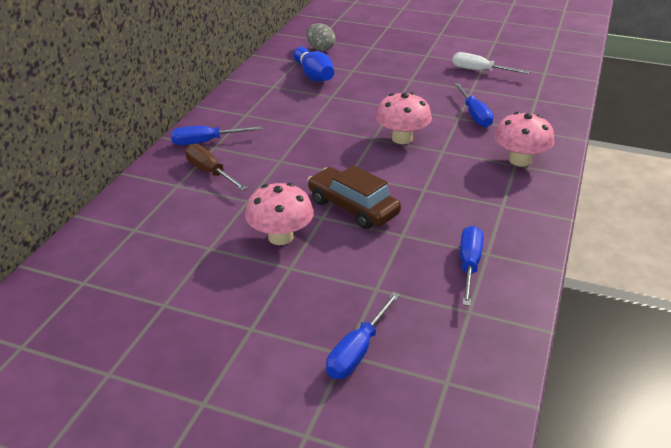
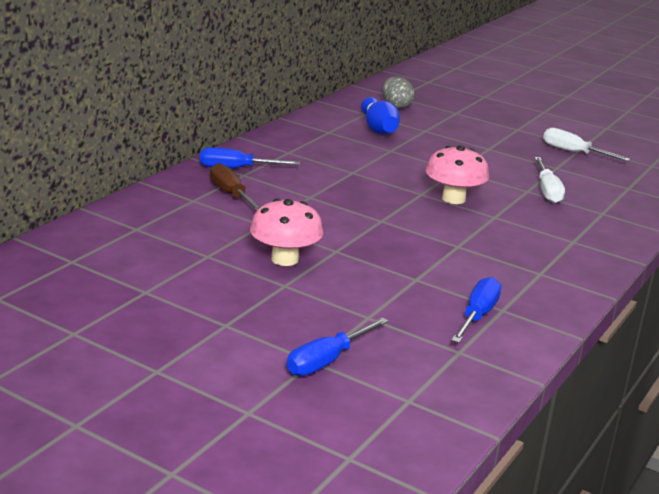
camera: 10 degrees right, 10 degrees down
(353, 207) = (372, 248): brown car -> none
(474, 115) = (547, 191): blue screwdriver -> white screwdriver
(520, 160) = (580, 238): pink mushroom -> none

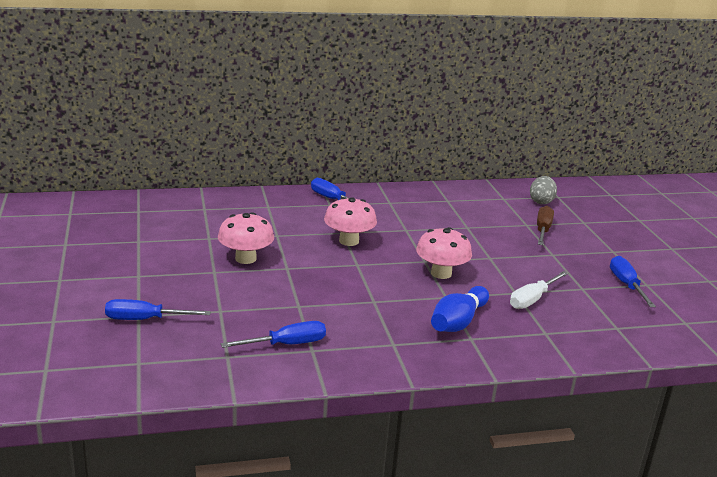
camera: 45 degrees right, 0 degrees up
(231, 195) = (296, 212): brown screwdriver -> brown screwdriver (542, 230)
(332, 202) = (349, 241): none -> pink mushroom
(378, 128) = (490, 211): blue bowling pin -> blue bowling pin (458, 322)
(573, 152) = (626, 285): white screwdriver -> blue screwdriver

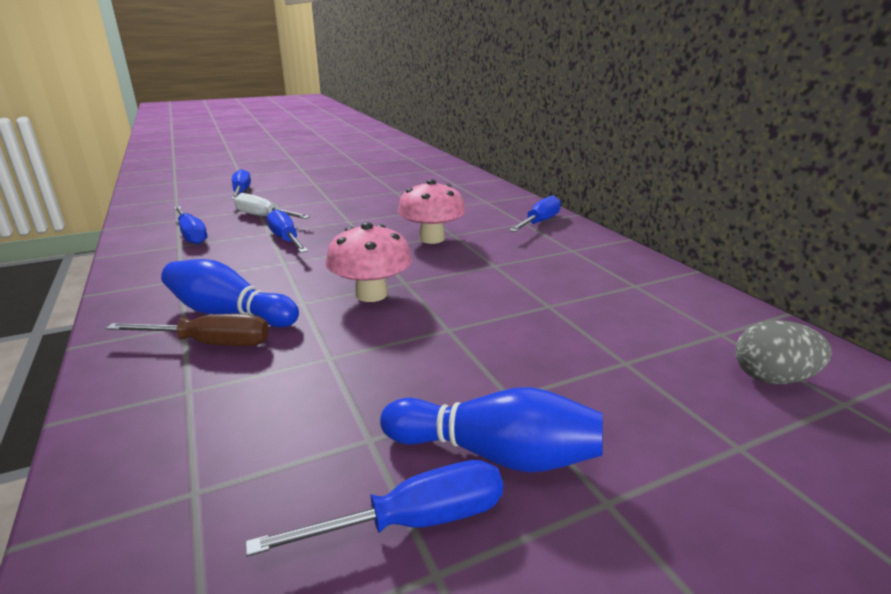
camera: 80 degrees right, 0 degrees up
(245, 258) = (361, 206): pink mushroom -> none
(322, 298) = (286, 239): none -> blue screwdriver
(532, 299) = (306, 374): white screwdriver -> white screwdriver (264, 217)
(542, 230) = (619, 382): brown screwdriver -> brown screwdriver (210, 344)
(590, 264) = (495, 454): none -> blue bowling pin

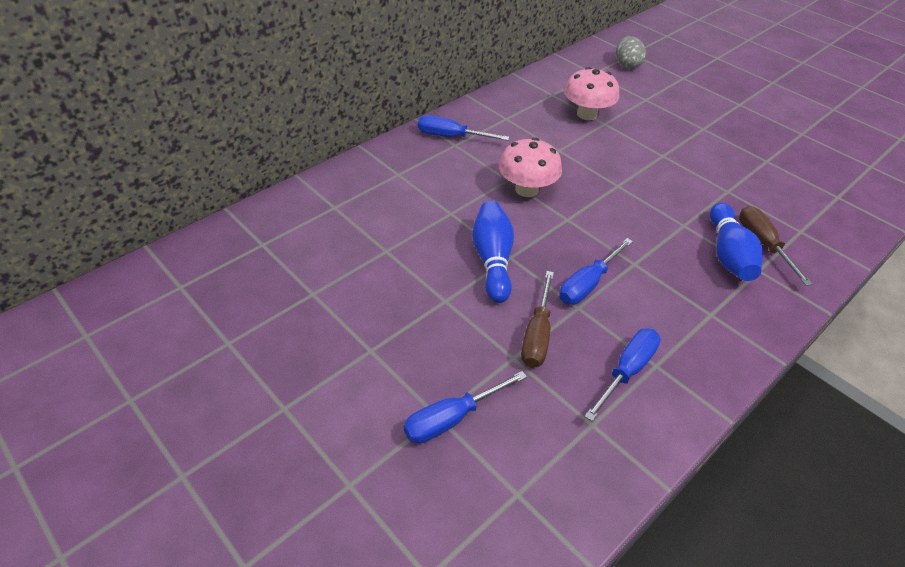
camera: 110 degrees left, 20 degrees up
(264, 217) = (537, 335): white screwdriver -> brown screwdriver
(371, 294) = (648, 196): pink mushroom -> pink mushroom (587, 114)
(414, 521) = (790, 141): blue screwdriver -> none
(495, 454) = (742, 128): blue bowling pin -> blue bowling pin (492, 260)

